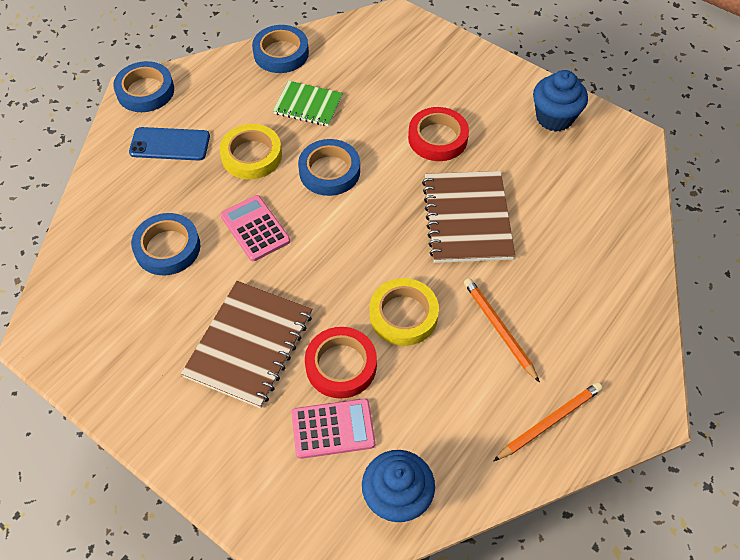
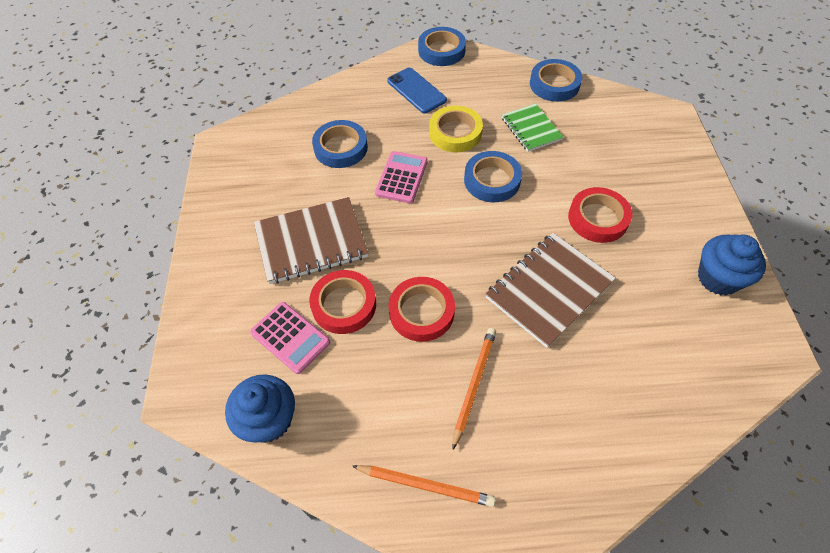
camera: 50 degrees right, 0 degrees up
(403, 315) = (421, 312): yellow tape -> red tape

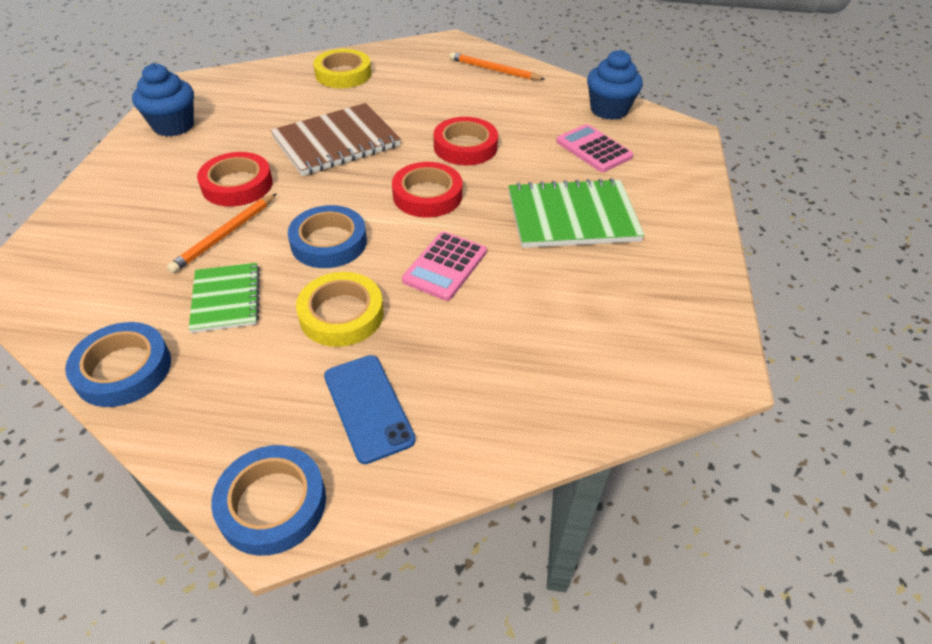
camera: 170 degrees left, 10 degrees down
(311, 242) = (572, 217): brown notebook -> green notebook
(341, 148) = (523, 324): blue tape -> none
(344, 305) = (540, 162): red tape -> red tape (427, 195)
(474, 385) = (438, 102): orange pencil -> orange pencil (225, 235)
(615, 421) = (343, 74): none -> yellow tape

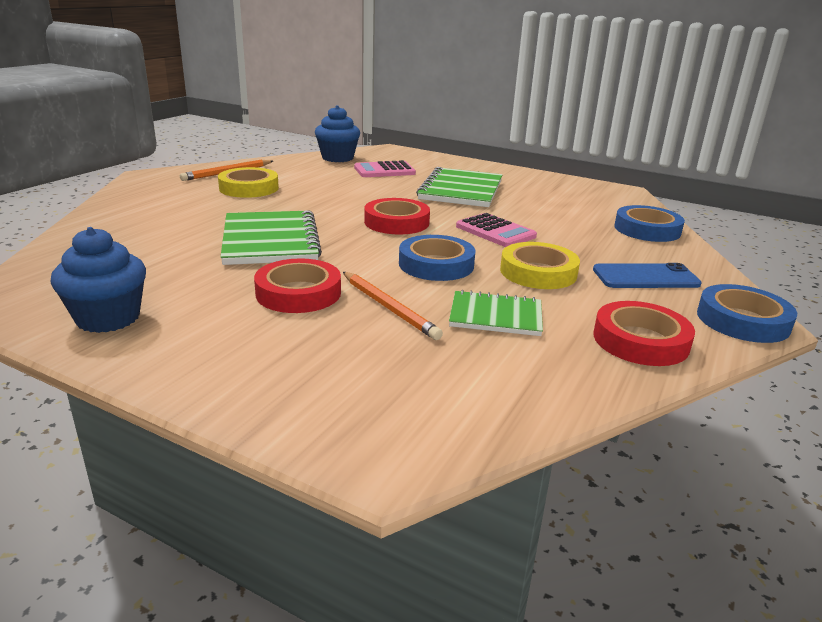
camera: 70 degrees left, 20 degrees down
(123, 369) = (584, 376): blue tape -> blue tape (647, 229)
(336, 142) = (270, 241): brown notebook -> green notebook
(343, 74) = (134, 220): yellow tape -> yellow tape (249, 188)
(465, 146) = (338, 200): red tape -> red tape (640, 341)

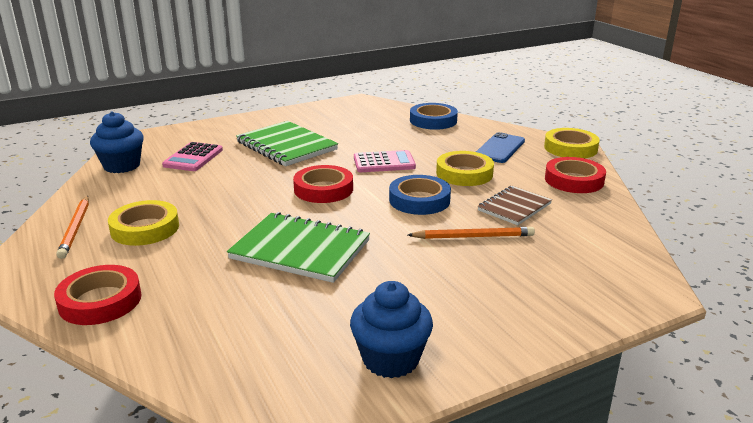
camera: 55 degrees left, 0 degrees up
(298, 293) = (419, 263): red tape -> red tape (100, 301)
(495, 316) = (514, 207): green notebook -> brown notebook
(742, 320) = (570, 148): blue tape -> yellow tape

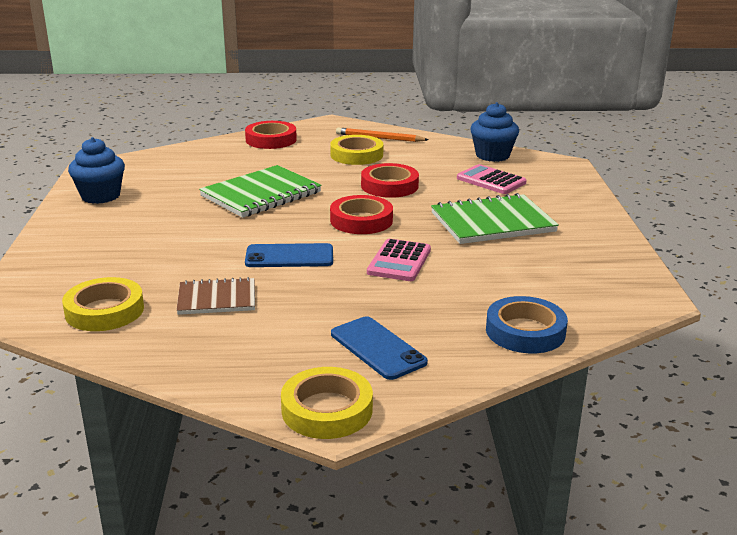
camera: 115 degrees right, 0 degrees up
(419, 200) = (289, 256): blue tape -> blue phone
(464, 173) = (325, 298): yellow tape -> yellow tape (104, 311)
(473, 237) = (192, 260): orange pencil -> none
(514, 207) = (217, 299): brown notebook -> brown notebook turned 75 degrees counterclockwise
(574, 180) = (231, 363): red tape -> red tape (389, 186)

